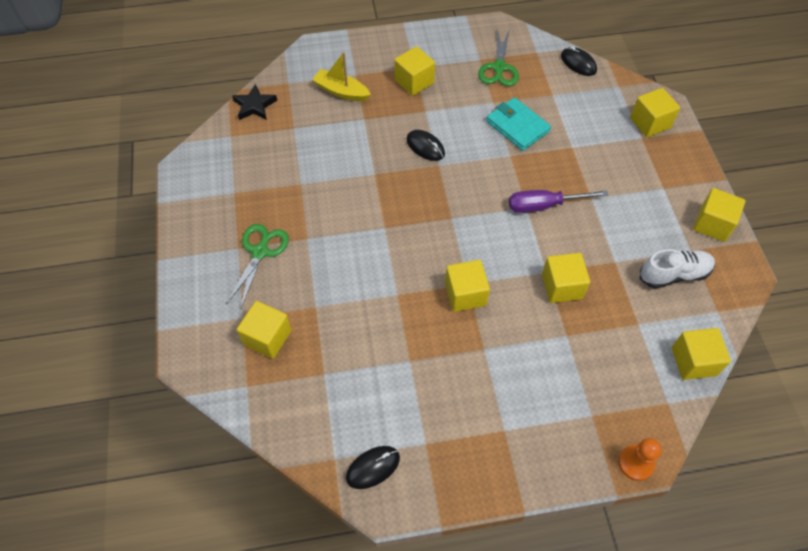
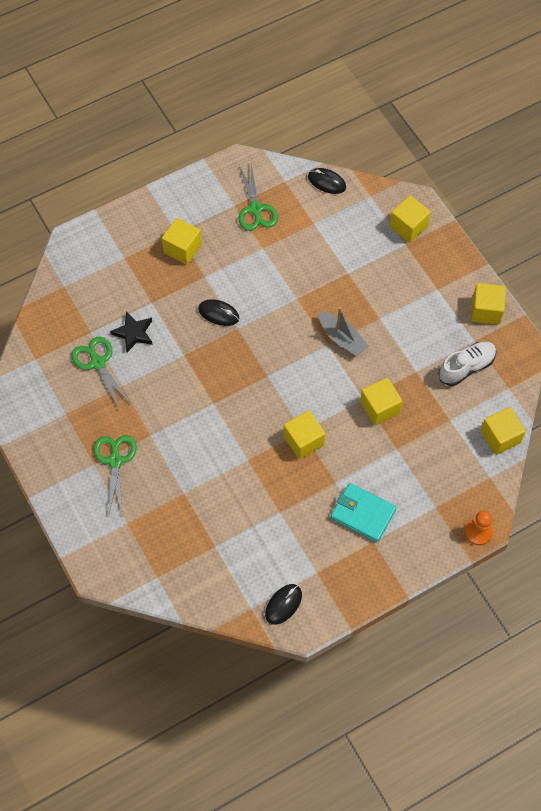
camera: 20 degrees left, 5 degrees up
(254, 106) = (43, 320): black star -> black star (133, 333)
(267, 337) = (155, 532): yellow cube -> none
(287, 157) = (98, 363): none -> green scissors
(341, 91) = (118, 280): yellow boat -> none
(517, 126) = (293, 267): turquoise wallet -> turquoise wallet (363, 514)
(544, 205) = (342, 338): purple screwdriver -> grey boat

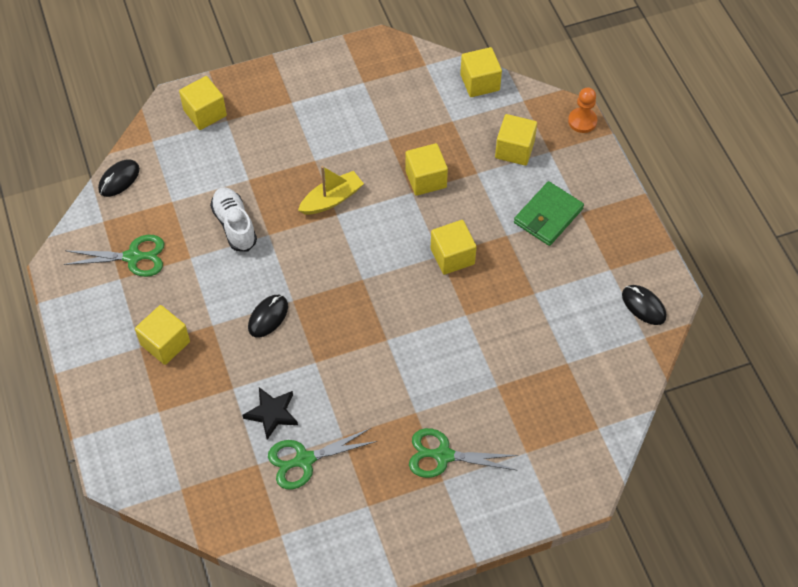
camera: 80 degrees left, 5 degrees down
(342, 338) = (332, 199): grey boat -> yellow boat
(363, 514) = (548, 216): turquoise wallet -> green wallet
(466, 367) = (393, 95): white shoe -> white shoe (234, 225)
(486, 311) = (330, 65): yellow cube -> yellow cube (514, 150)

